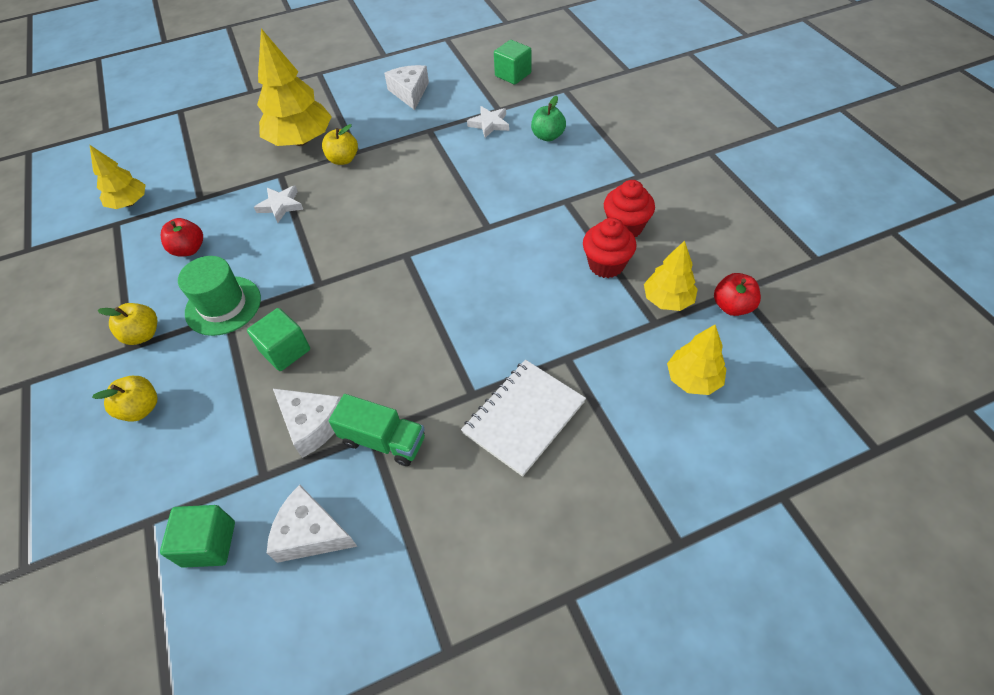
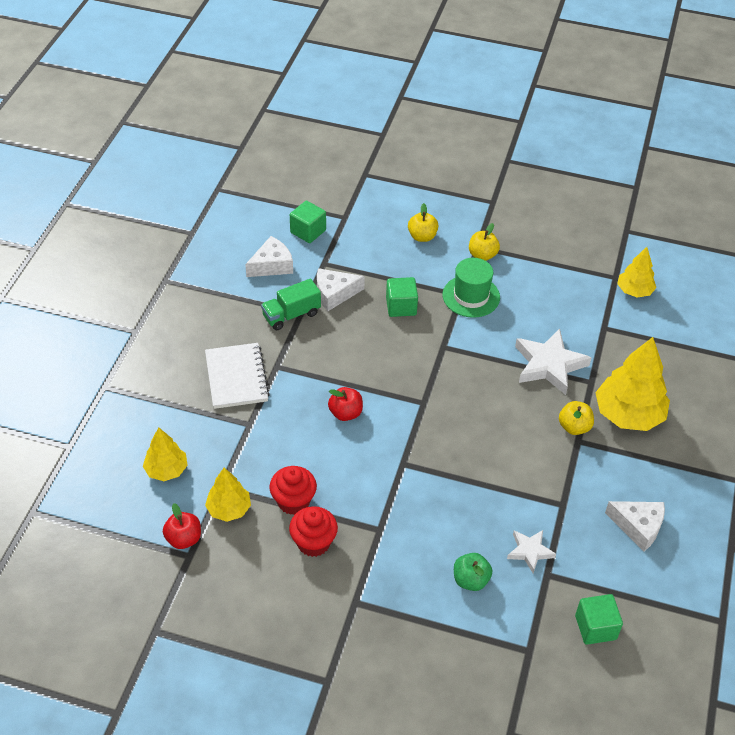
camera: 125 degrees right, 5 degrees down
(189, 249) = (546, 301): red apple -> red apple (345, 413)
(281, 206) = (549, 365): white star -> white star, size x1.79

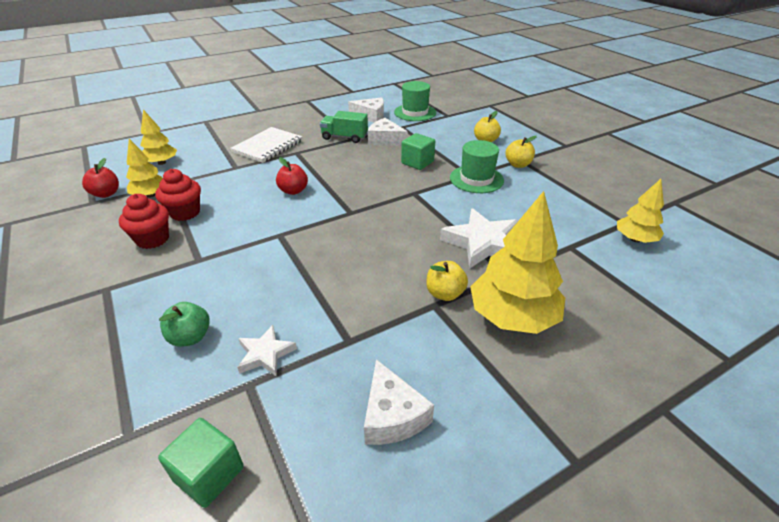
camera: 45 degrees right, 10 degrees down
(308, 231) = (415, 112): green cube -> green hat

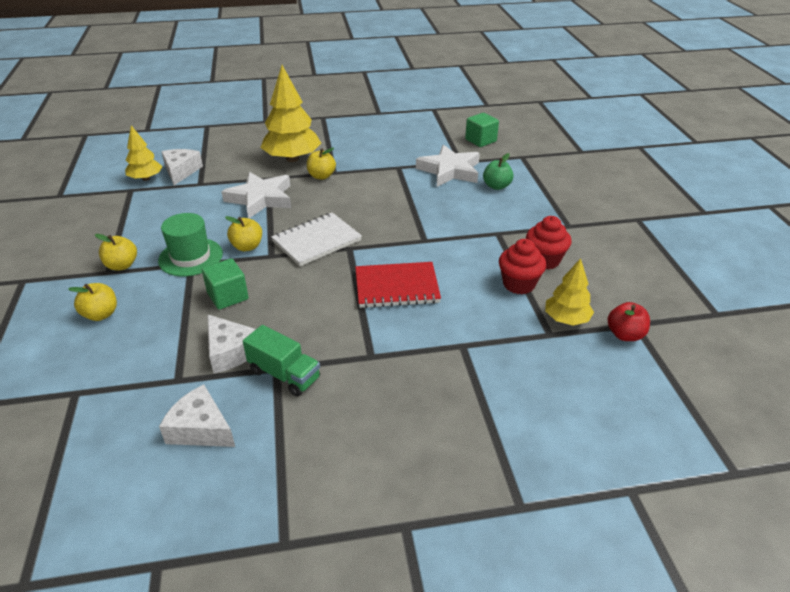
camera: 160 degrees left, 0 degrees up
(162, 163) = (572, 382): yellow tree -> none
(265, 354) = (450, 170): white star -> white star, size x1.79
(268, 146) = (410, 382): white notebook -> white notebook (316, 241)
(293, 191) = (396, 287): red apple -> red notebook
(392, 415) = (391, 140): white cheese -> white cheese (181, 171)
(415, 112) = (116, 418): green hat -> none
(441, 195) = (247, 246): none -> yellow apple

